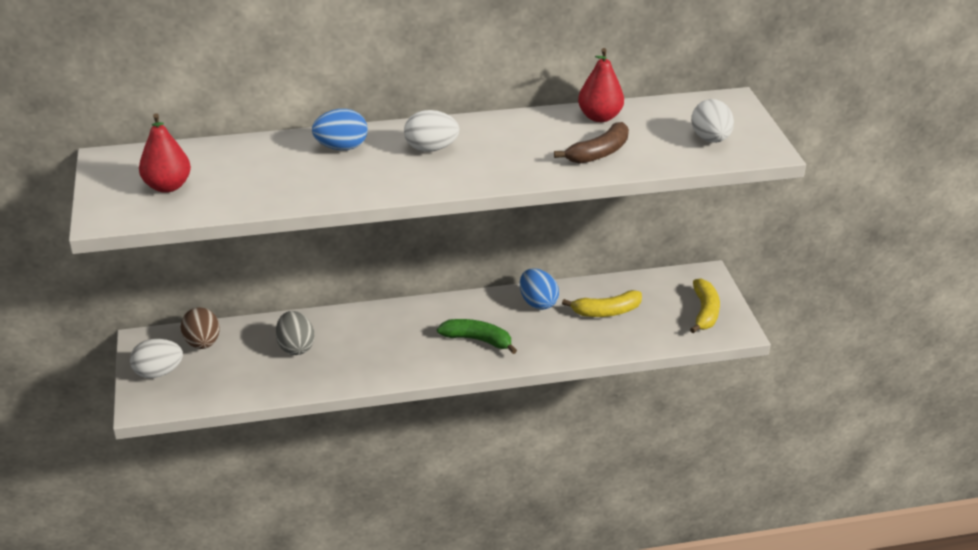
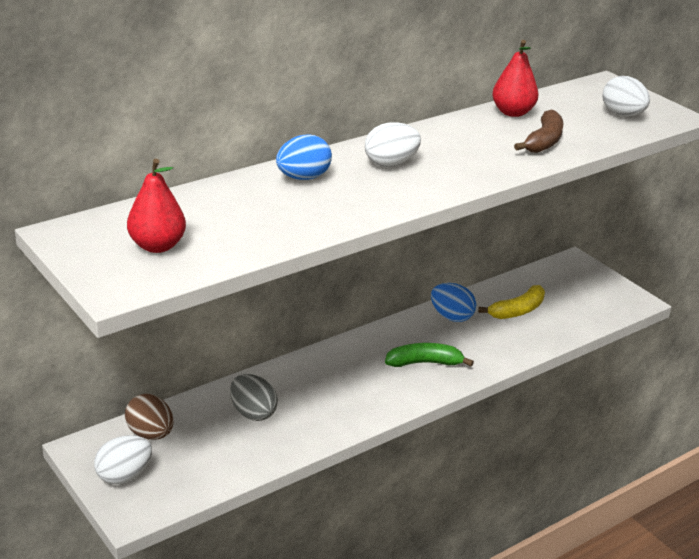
camera: 25 degrees left, 5 degrees down
(704, 312) = (598, 292): yellow banana -> none

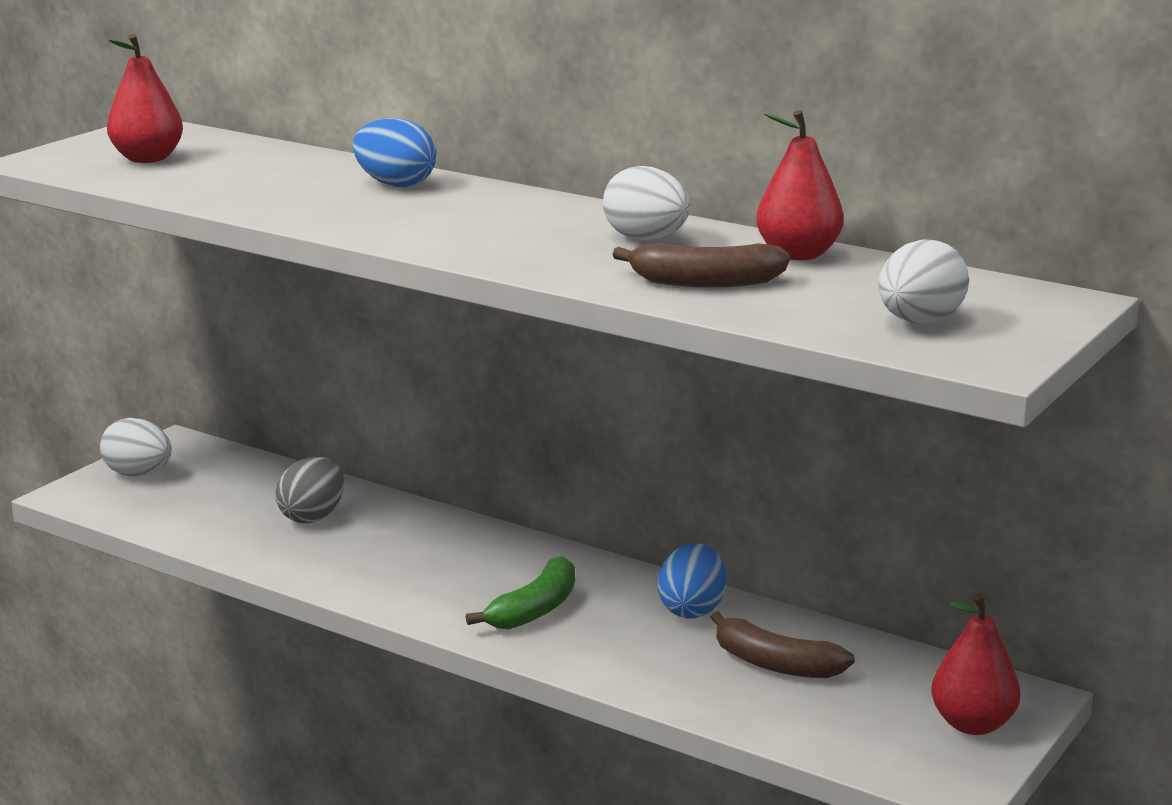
camera: 70 degrees right, 10 degrees down
(150, 434) = (227, 470): brown egg -> none
(390, 164) = (494, 215): white egg -> white egg (646, 239)
(424, 363) = (534, 609): green banana -> green banana turned 60 degrees clockwise
(517, 311) = (775, 664): yellow banana -> brown banana
(591, 280) = (972, 724): none -> red pear

